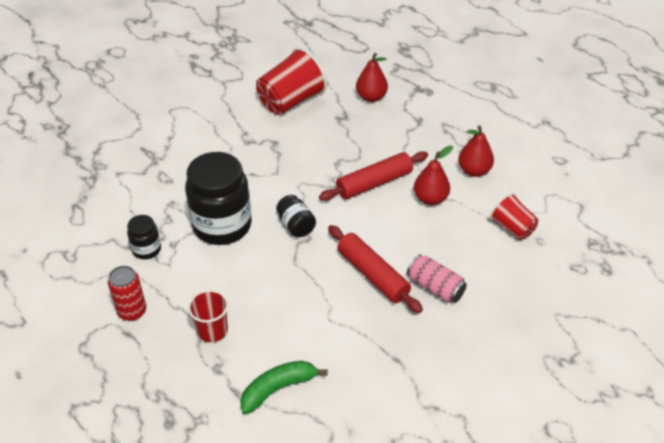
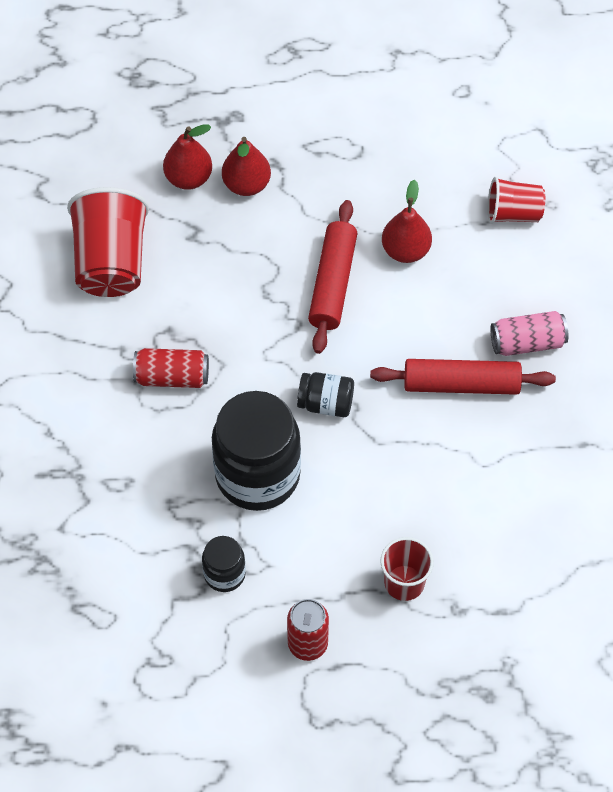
camera: 50 degrees left, 15 degrees up
(248, 159) = (172, 377): none -> red can
(278, 389) = (530, 571): green banana -> none
(474, 171) = (403, 178): red pear -> red pear (246, 185)

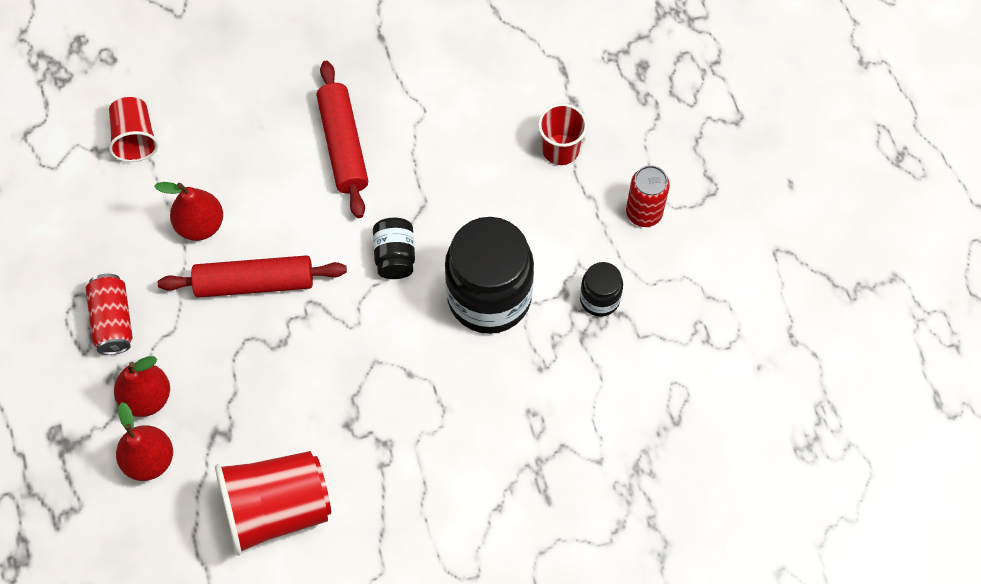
camera: 105 degrees left, 5 degrees up
(172, 377) = (402, 406): red can -> red can (113, 321)
(527, 342) = (284, 100): pink can -> none

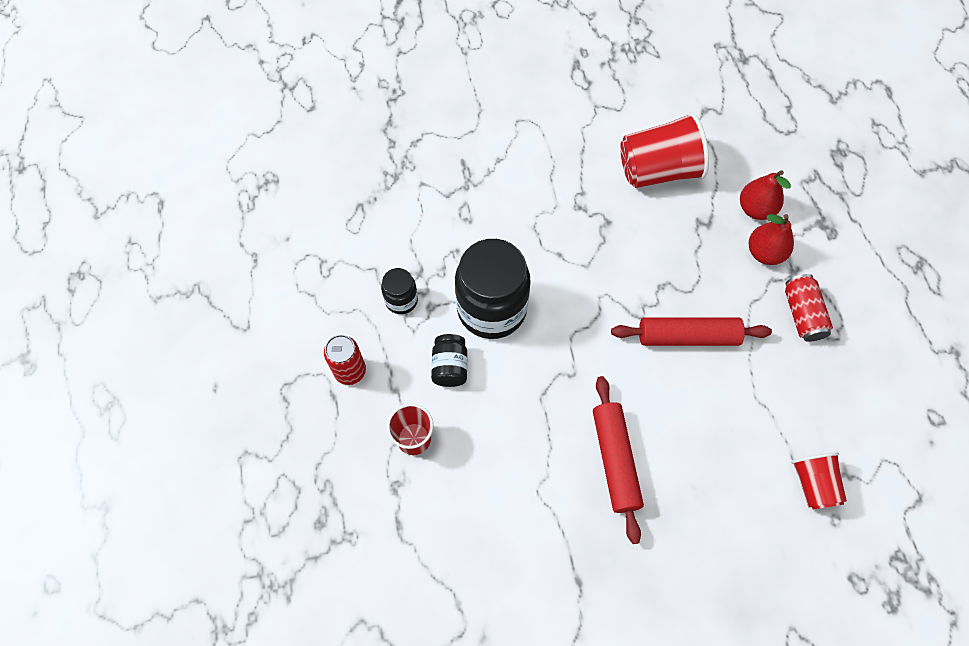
camera: 175 degrees left, 0 degrees up
(200, 225) = (740, 392): red pear -> none
(395, 256) = (569, 350): black jar -> black jar (450, 367)

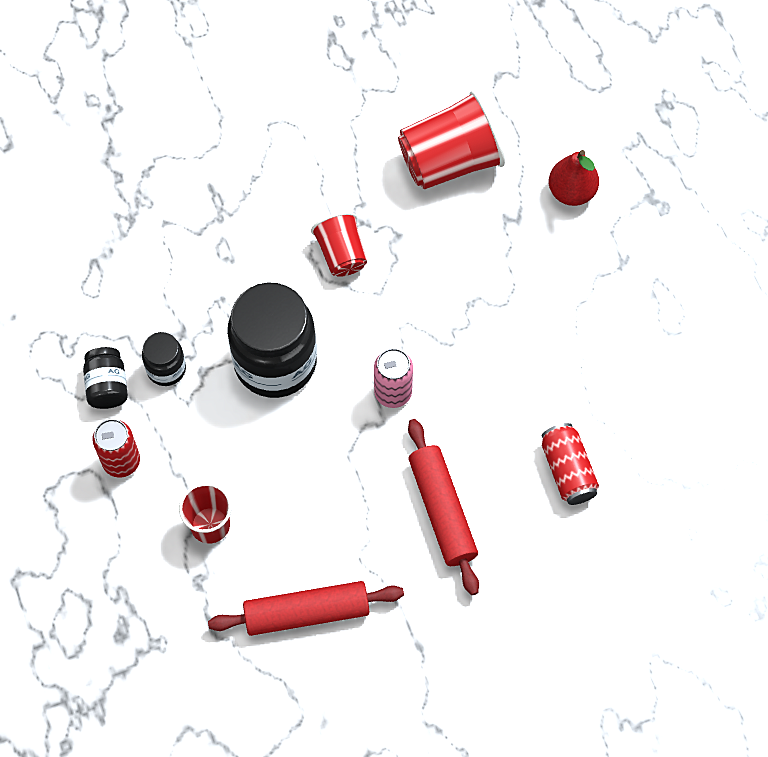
camera: 10 degrees left, 0 degrees up
(450, 367) = (237, 437): black jar -> black jar (107, 386)
(586, 350) = (393, 392): none -> pink can
(687, 336) = (508, 358): red rolling pin -> red rolling pin (307, 613)
(764, 253) = (587, 244): red pear -> none
(802, 314) = (636, 310): red can -> red can (567, 470)
(813, 484) = (664, 500): red cup -> red cup (341, 254)

